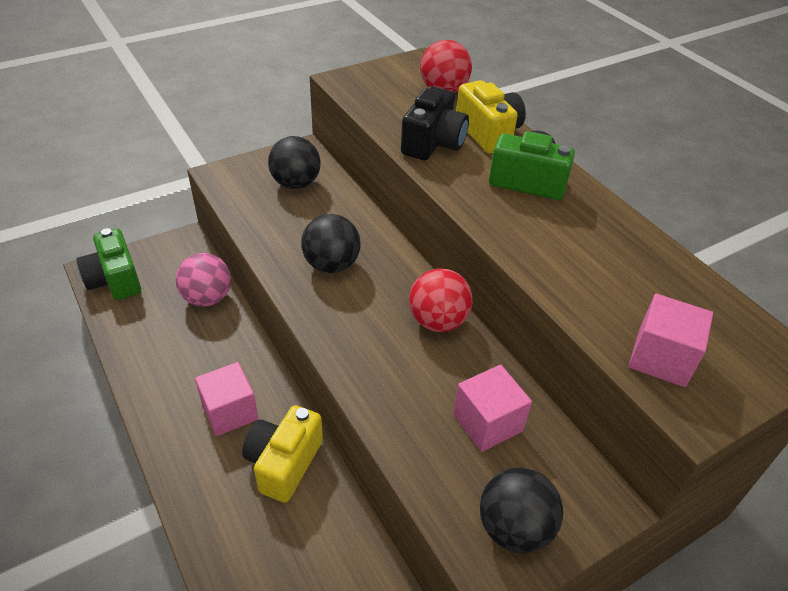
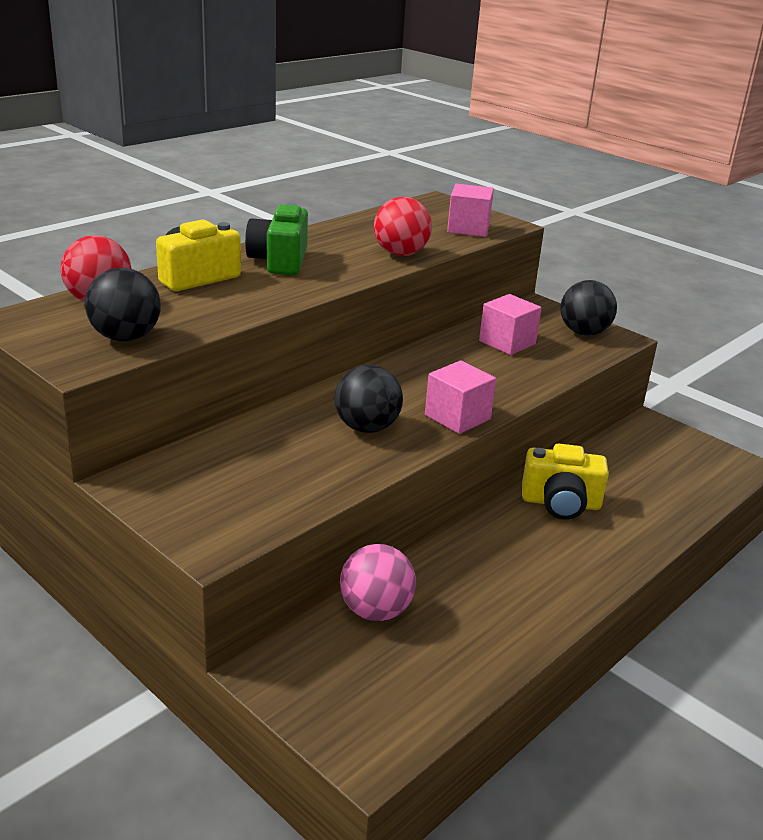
camera: 105 degrees left, 15 degrees down
(115, 280) = (381, 723): green camera -> none
(230, 412) = (530, 549): pink cube -> pink cube (457, 417)
(296, 183) = (217, 474): black ball -> black ball (125, 337)
(433, 143) = (228, 302): black camera -> none
(438, 321) = (413, 366): red ball -> red ball (400, 254)

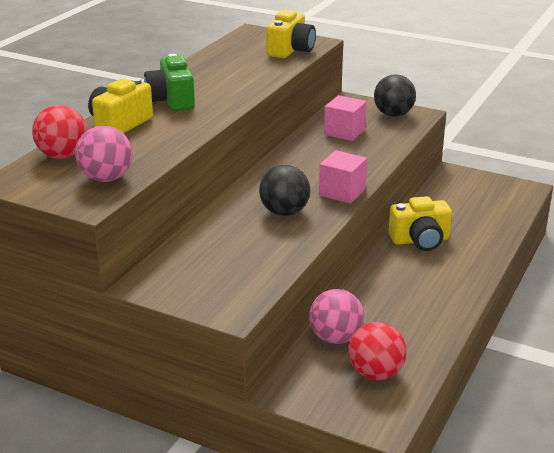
camera: 15 degrees left, 0 degrees up
(125, 337) = (106, 178): black ball -> pink ball
(400, 254) = (256, 79): red ball -> red ball (375, 373)
(468, 228) = (290, 50): pink cube -> yellow camera

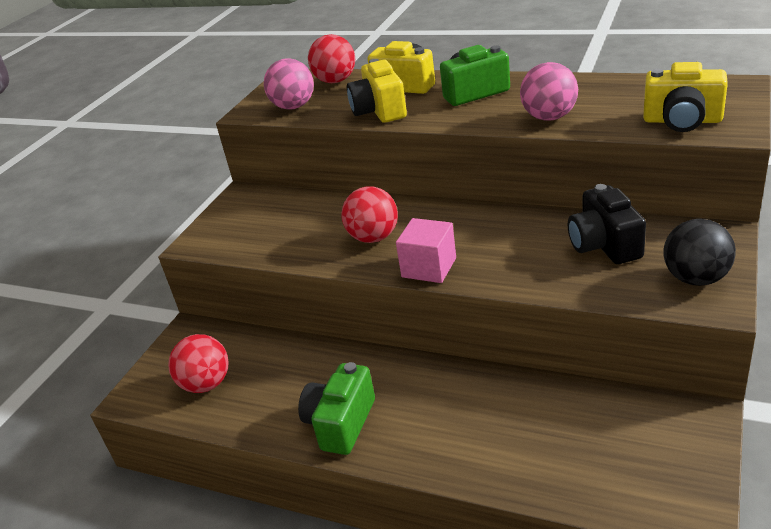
camera: 90 degrees right, 5 degrees up
(284, 212) = (373, 237): black ball -> red ball
(335, 338) = (264, 349): pink ball -> pink ball (549, 117)
(344, 132) = (604, 245): pink cube -> black camera
(420, 240) = (474, 395): yellow camera -> yellow camera (379, 111)
(439, 298) = (341, 423): none -> green camera

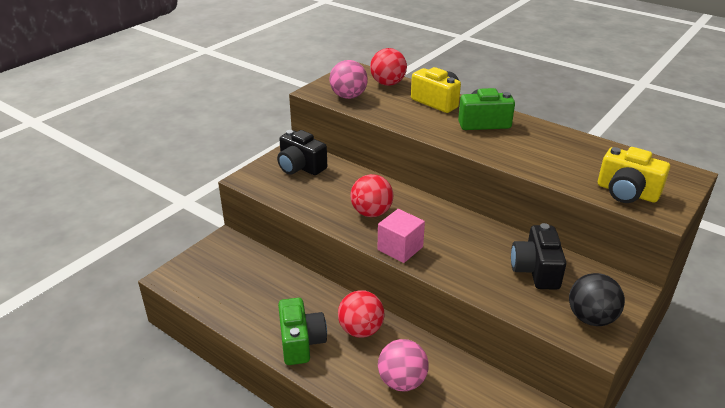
camera: 10 degrees right, 0 degrees up
(206, 384) = (222, 284): red ball -> red ball (361, 330)
(259, 210) = (300, 167): none -> black camera
(341, 423) = (301, 342): green camera -> green camera turned 135 degrees clockwise
(379, 111) = (407, 118): yellow camera -> none
(549, 117) = (528, 160): pink ball -> pink ball (402, 381)

